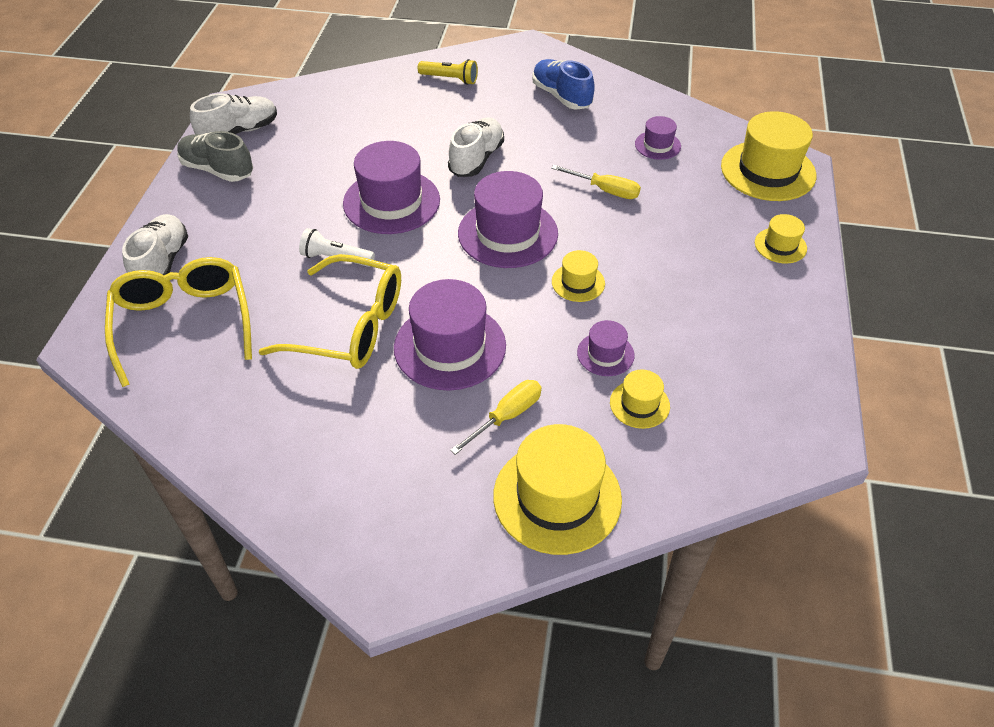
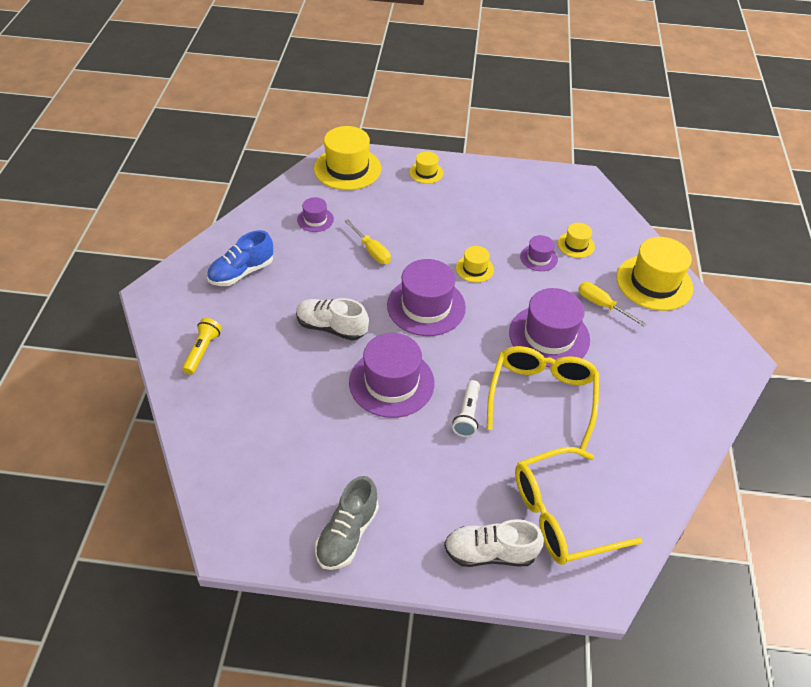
camera: 95 degrees left, 0 degrees up
(239, 131) = (280, 526): white shoe -> none
(605, 190) = (371, 251): yellow screwdriver -> yellow screwdriver turned 120 degrees clockwise

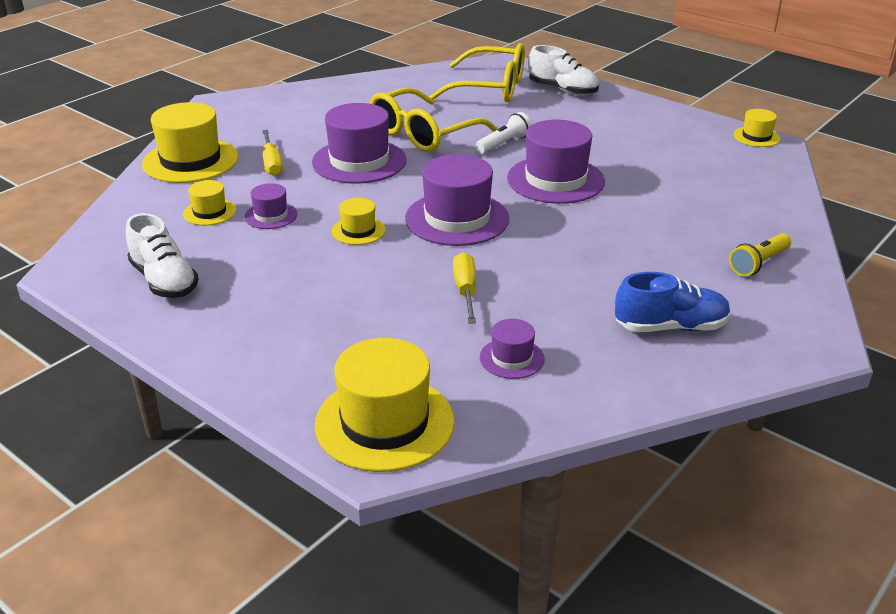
camera: 145 degrees left, 15 degrees down
(331, 327) = (585, 236): white shoe -> white shoe (164, 281)
(347, 534) = (667, 123): grey shoe -> none
(426, 172) = (265, 364): yellow hat -> yellow hat (756, 137)

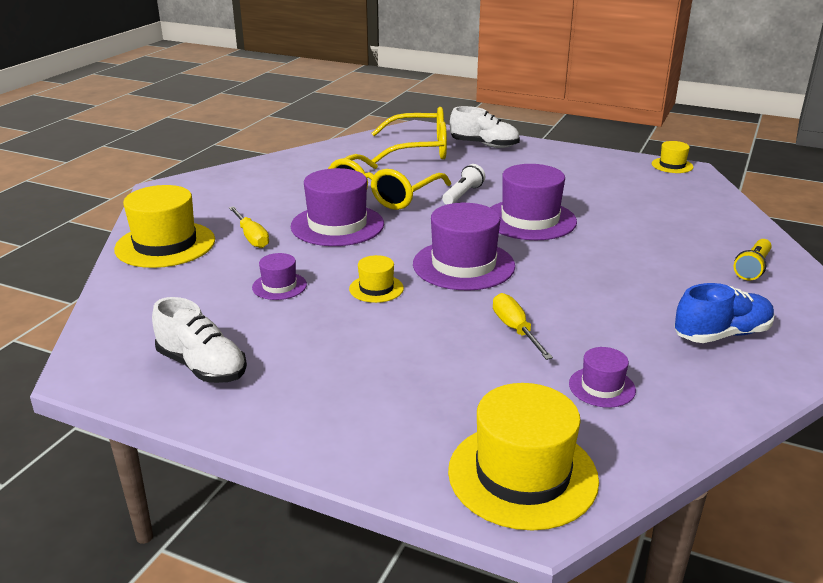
camera: 15 degrees left, 5 degrees down
(209, 212) = (213, 291): yellow hat -> none

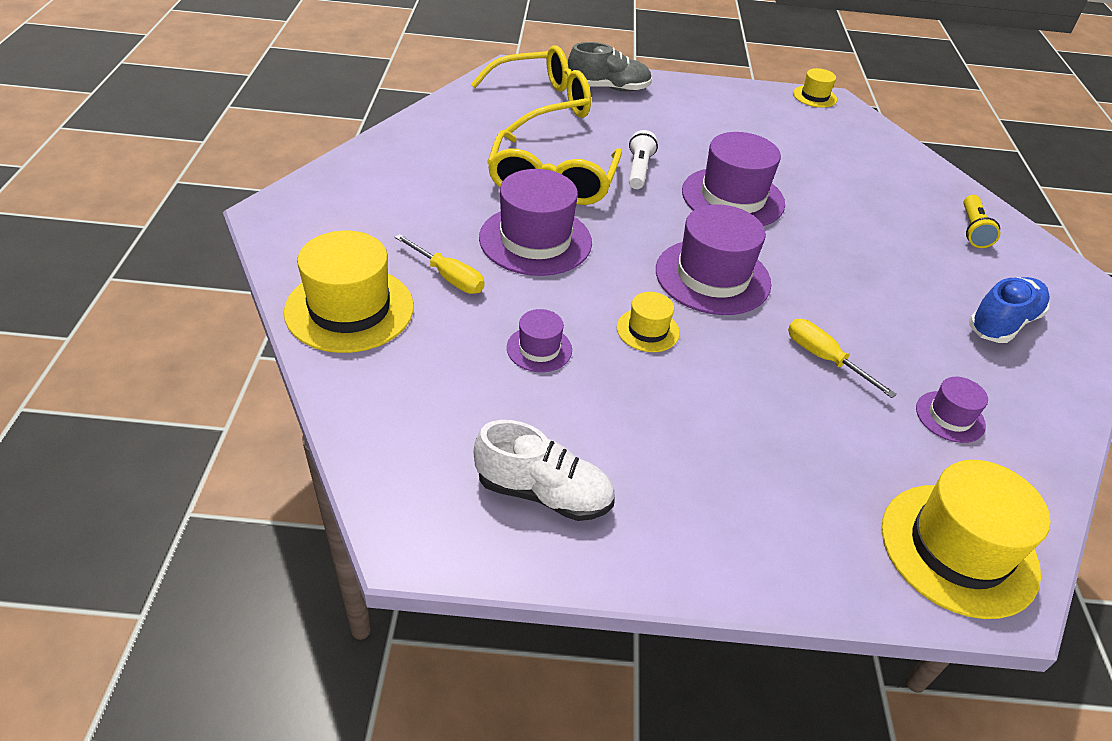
camera: 25 degrees left, 15 degrees up
(484, 145) = (608, 88): white shoe -> grey shoe

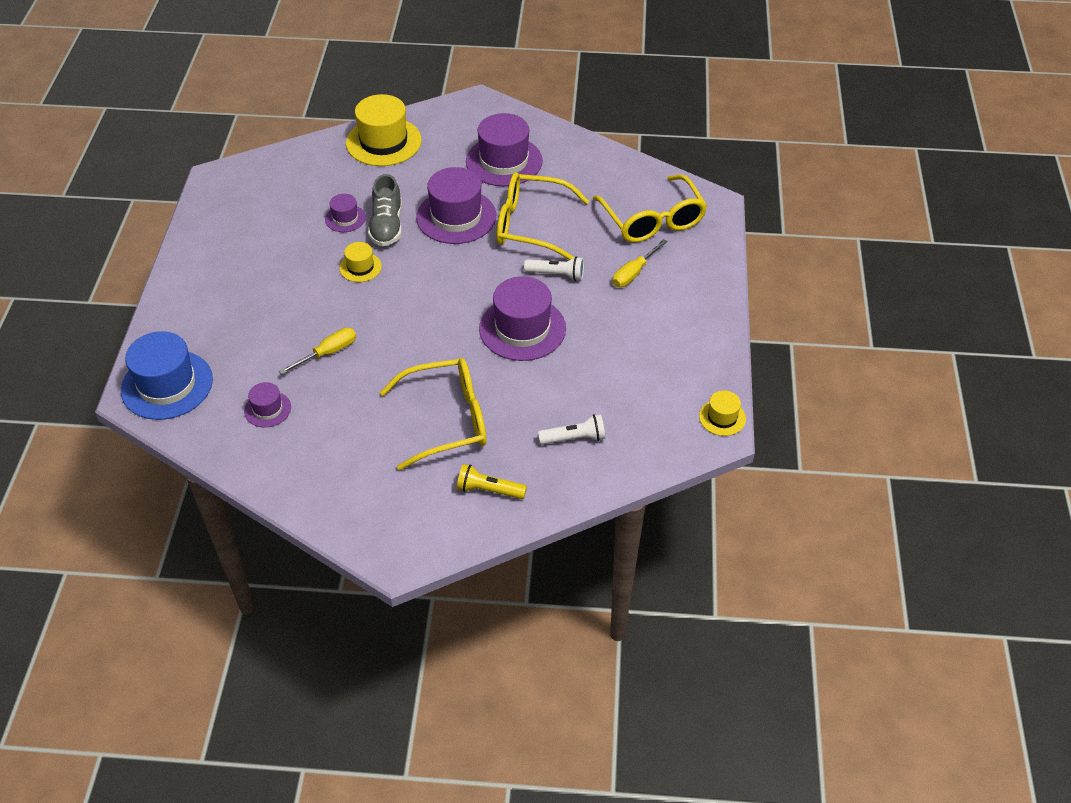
camera: 95 degrees right, 5 degrees up
(448, 277) = (414, 178): yellow screwdriver -> yellow screwdriver (634, 273)
(543, 493) = (235, 220): white shoe -> none
(608, 88) = (694, 262): grey shoe -> grey shoe (387, 226)
(712, 277) = (417, 305): purple hat -> purple hat (504, 161)
(877, 174) = (574, 438): none -> white flashlight
(892, 255) = (447, 420): none -> yellow glasses
(958, 549) = (167, 385): yellow hat -> blue hat
(1002, 323) = (361, 471): blue shoe -> none

